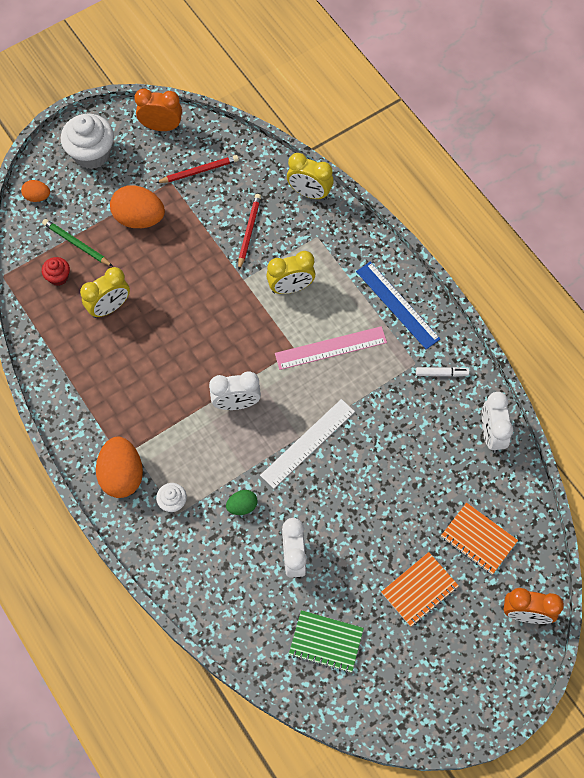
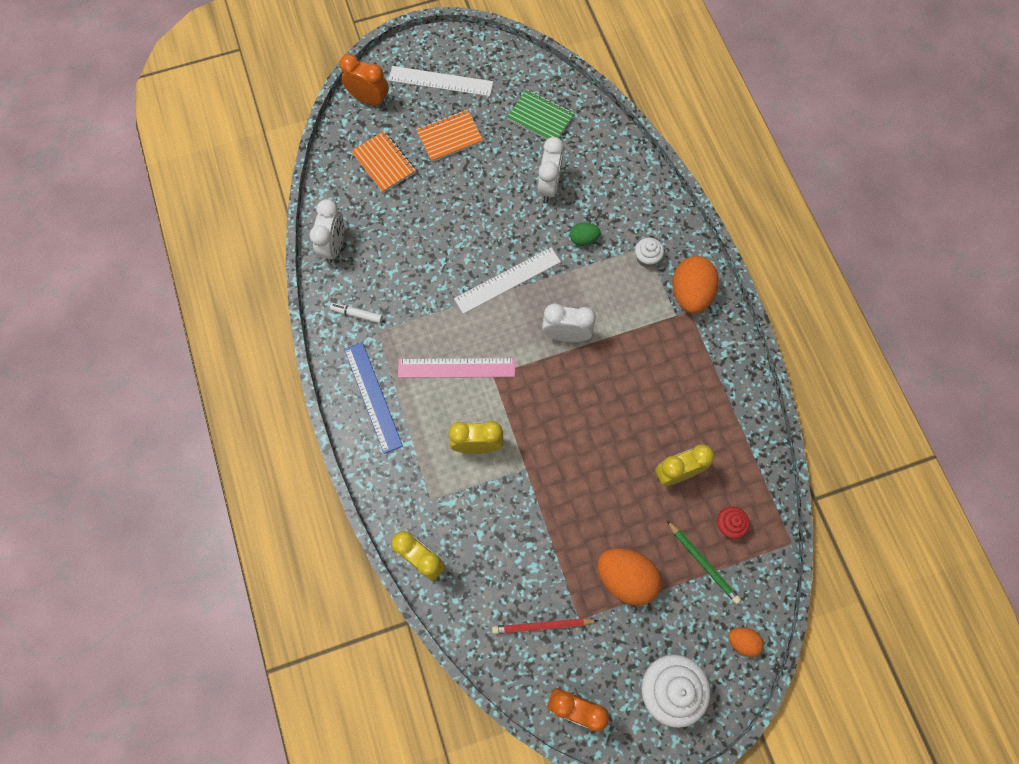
camera: 165 degrees left, 5 degrees up
(249, 232) = (504, 526): red pencil -> none
(454, 661) = (440, 81): none -> white ruler

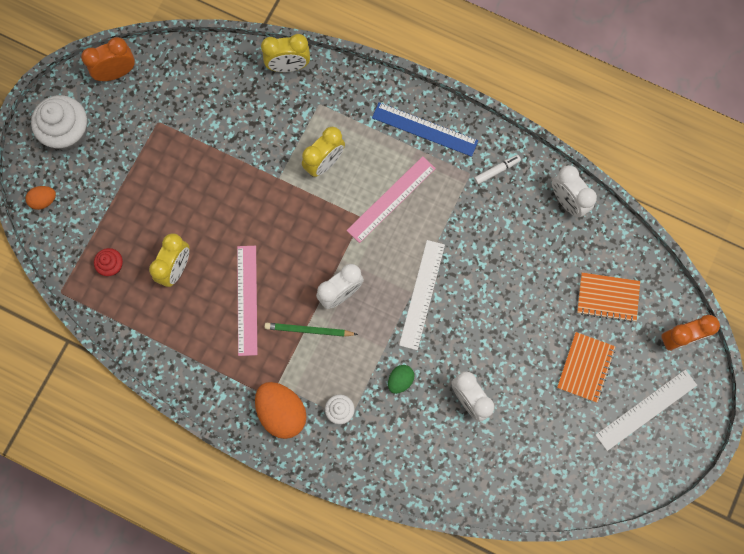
camera: 135 degrees right, 5 degrees up
(540, 117) = (537, 454): green notebook -> none
(542, 626) = (177, 97): red pencil -> none
(625, 578) = (151, 171): orange egg -> none
(642, 395) = (247, 300): none -> pink ruler
(703, 563) = (109, 226): green pencil -> green pencil (309, 330)

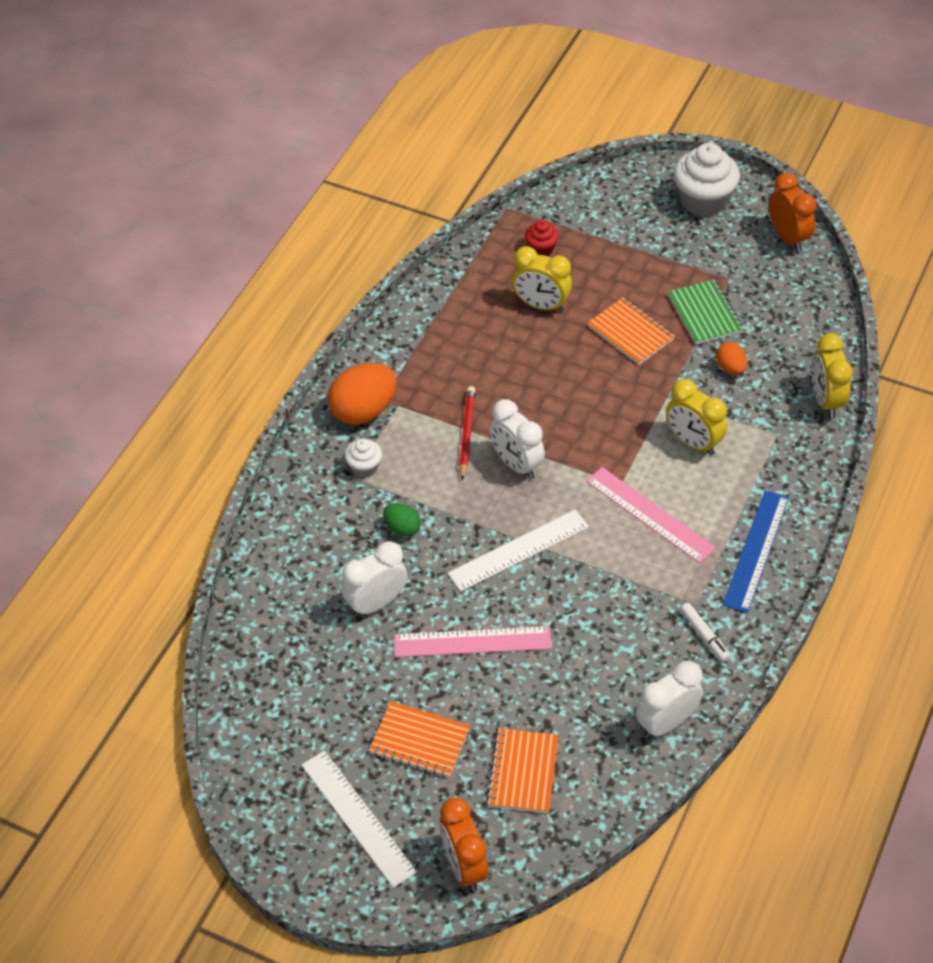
camera: 90 degrees right, 25 degrees down
(44, 200) = (616, 187): orange egg -> orange egg (730, 368)
(195, 143) = (704, 314): none -> green notebook
(211, 200) = (630, 333): none -> orange notebook
(247, 300) = (504, 372): pink ruler -> pink ruler (472, 642)
(309, 330) = (467, 433): green pencil -> red pencil
(422, 294) = (518, 550): white ruler -> white ruler turned 45 degrees counterclockwise

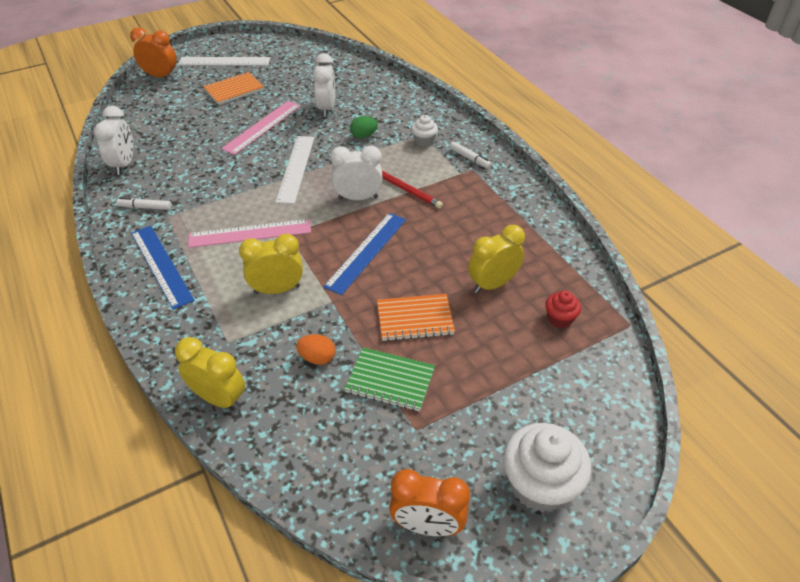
camera: 125 degrees right, 5 degrees down
(363, 411) = (470, 158): orange egg -> white marker
(523, 772) = (174, 110): orange notebook -> none
(586, 410) = (366, 252): none -> blue ruler

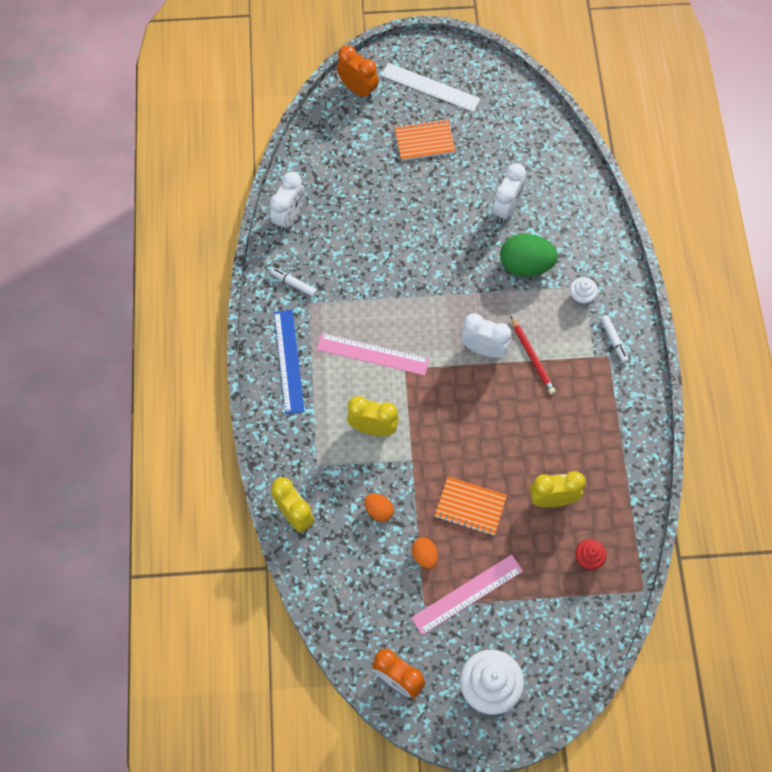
camera: 25 degrees right, 20 degrees up
(262, 127) = (432, 212): pink ruler -> pink ruler (467, 594)
(296, 168) = (442, 286): white ruler -> none
(364, 136) = (525, 265): green egg -> green egg, size x1.90
(366, 252) = (463, 418): blue ruler -> none
(390, 381) = (424, 556): green notebook -> orange egg

